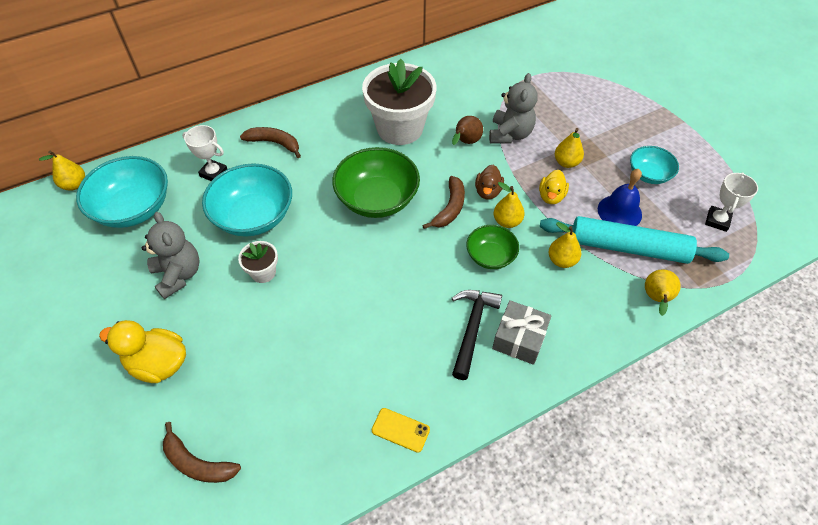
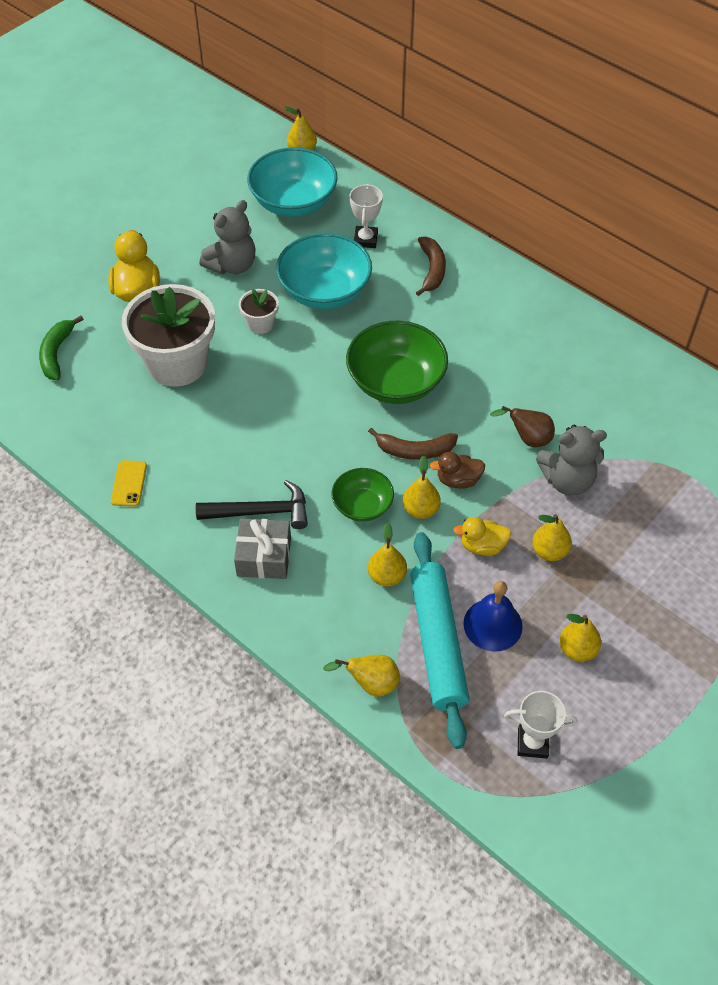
camera: 70 degrees right, 0 degrees up
(197, 463) = (56, 353): brown banana -> green banana
(400, 128) = (515, 369): white flower pot -> white flower pot (177, 364)
(649, 174) = (577, 650): turquoise bowl -> yellow pear

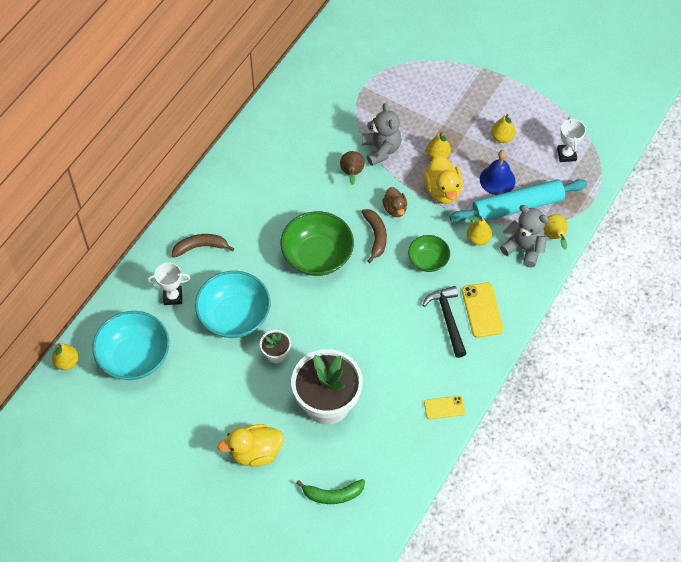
camera: 100 degrees left, 5 degrees up
(232, 265) = (215, 387): grey teddy bear -> grey teddy bear (524, 248)
(264, 557) = (482, 310): grey gift -> yellow phone
(420, 509) = (423, 227): yellow pear -> none
(482, 546) = (443, 190): yellow duck -> yellow duck, size x1.59

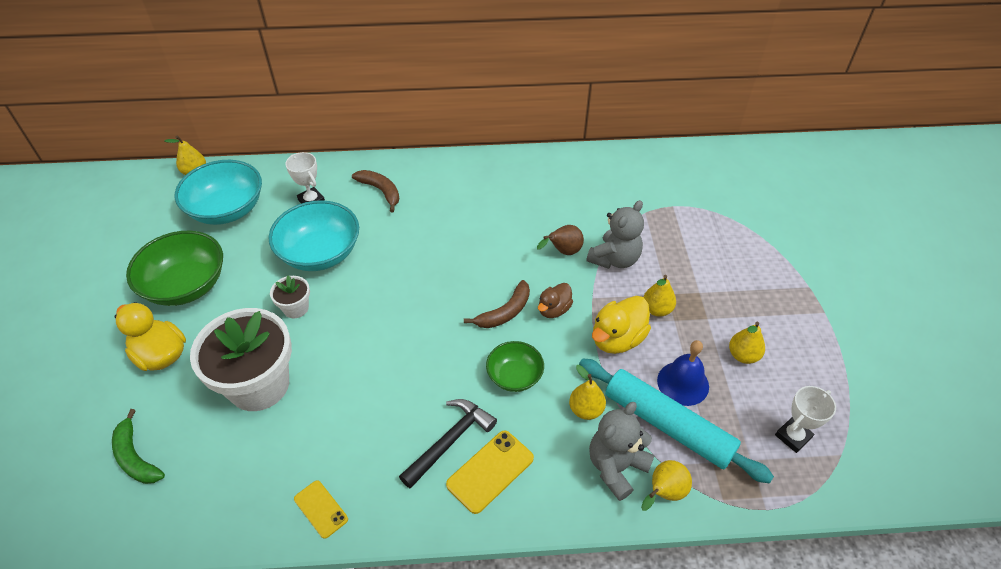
camera: 55 degrees right, 10 degrees down
(317, 255) = (440, 278): green bowl -> green bowl (186, 285)
(524, 248) = (616, 467): grey teddy bear -> grey teddy bear turned 135 degrees counterclockwise

